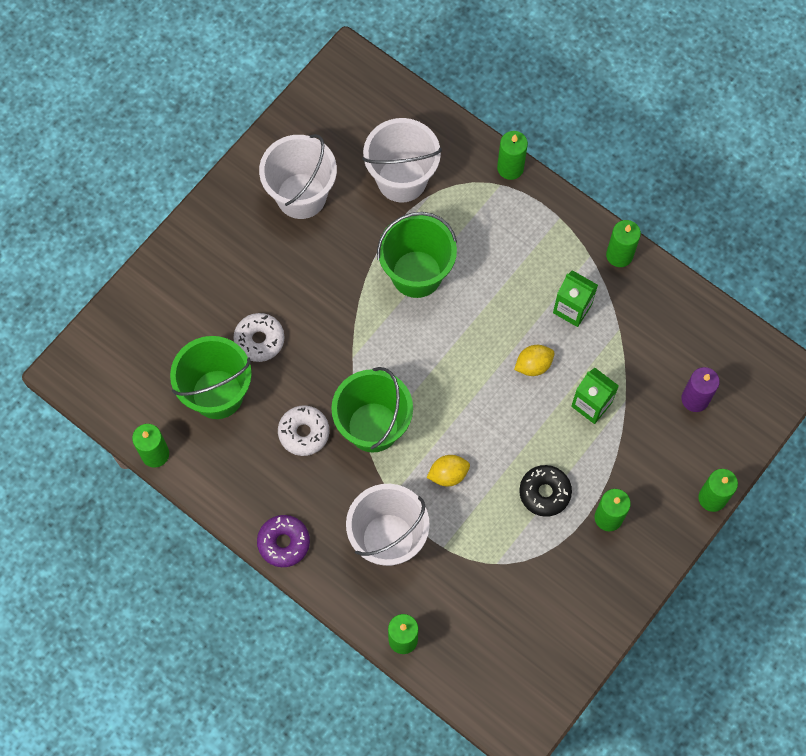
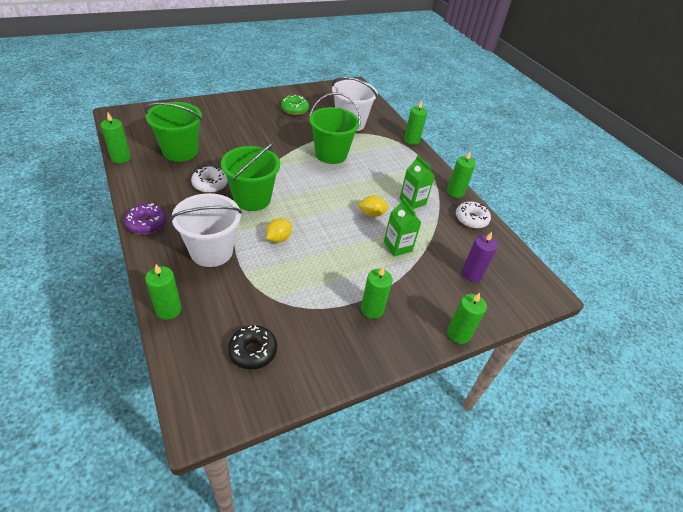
camera: 20 degrees right, 25 degrees down
(259, 340) = (224, 143): white donut -> white donut (471, 219)
(301, 196) = (294, 109): white bucket -> green donut
(448, 474) = (278, 238): yellow lemon -> yellow lemon turned 60 degrees counterclockwise
(544, 493) = (335, 275): black donut -> black donut (253, 351)

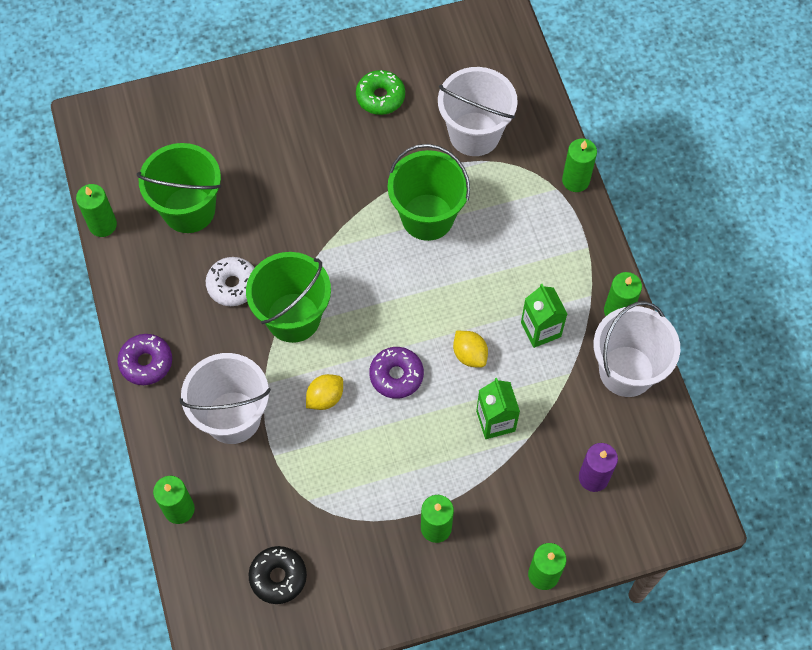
camera: 15 degrees right, 20 degrees up
(326, 225) = (396, 375): none -> purple donut
(371, 214) = (469, 355): yellow lemon -> yellow lemon turned 45 degrees clockwise
(471, 219) = (626, 371): white donut -> white bucket

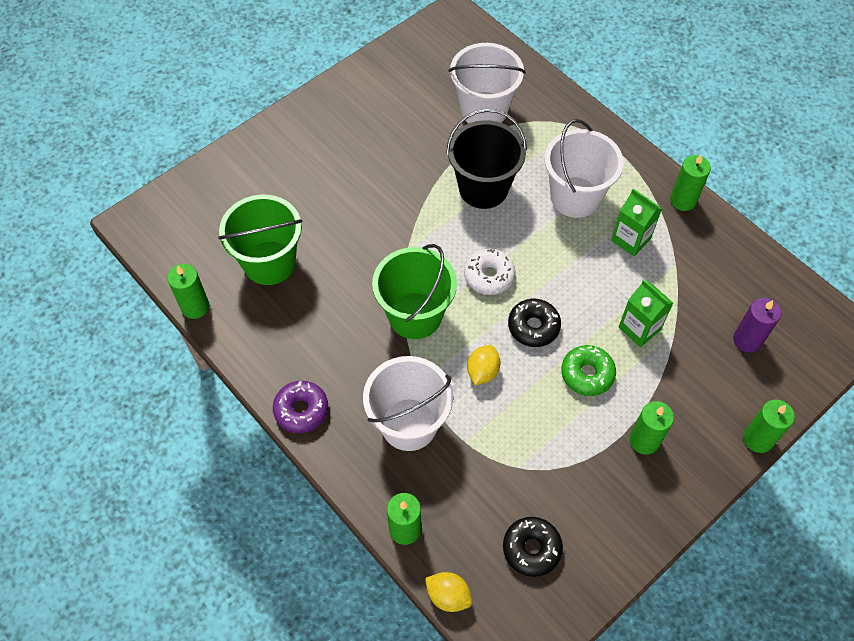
camera: 25 degrees left, 5 degrees down
(233, 285) = (345, 310): white donut -> white donut (489, 276)
(380, 97) = (388, 110): green donut -> green donut (587, 374)
(396, 375) = (533, 327): purple donut -> black donut
(427, 217) = (483, 188): green bucket -> black bucket
(469, 355) = (585, 284): yellow lemon -> yellow lemon (448, 596)
(575, 180) = (587, 114): green candle -> none
(626, 371) = (719, 244): white bucket -> white bucket (575, 197)

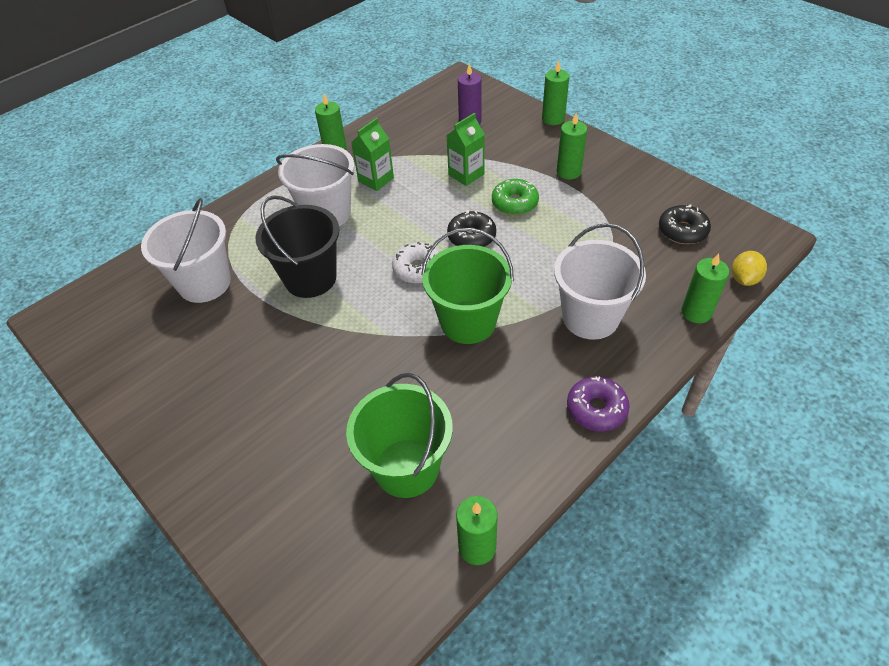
camera: 90 degrees left, 10 degrees down
(482, 371) = (524, 268): yellow lemon -> none

